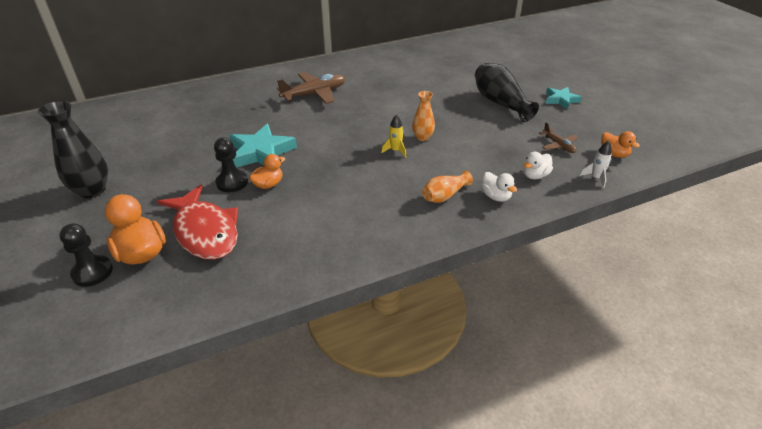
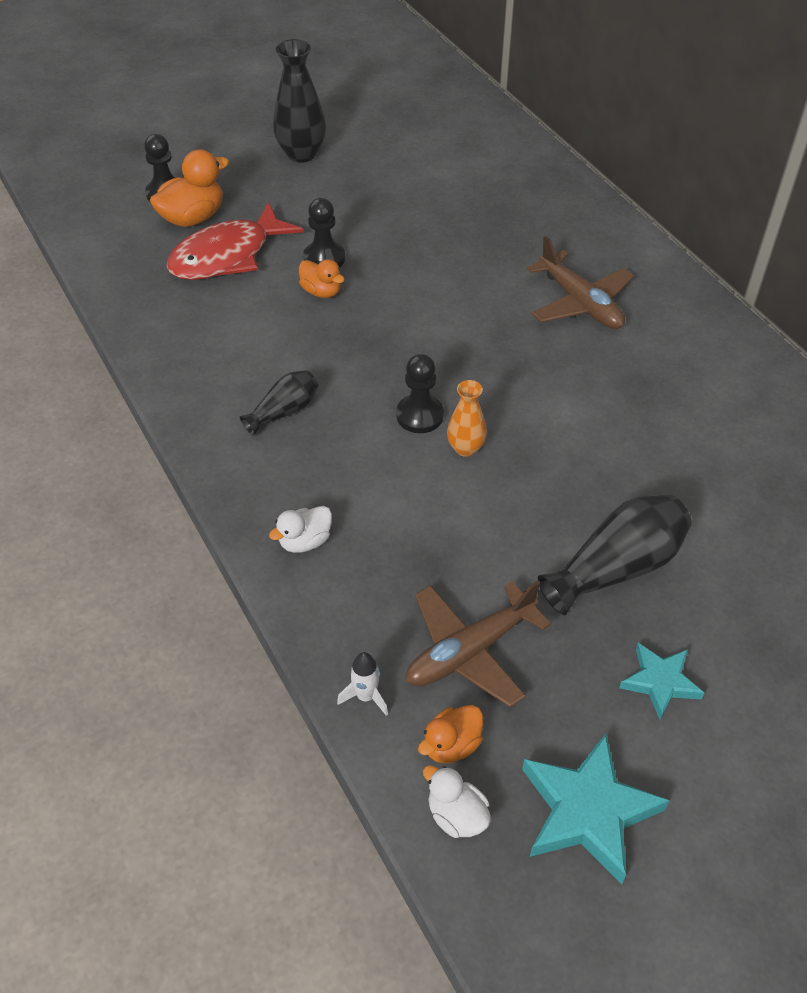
camera: 85 degrees right, 10 degrees up
(261, 152) = (397, 272): turquoise star -> turquoise star (587, 811)
(385, 203) = (284, 411): none -> black vase
(395, 151) = (419, 415): yellow rocket -> black pawn
(444, 195) = (305, 477): orange vase -> none
(535, 175) = (366, 601): white duck -> white duck (456, 815)
(558, 145) = (470, 651): brown plane -> brown plane, size x1.82

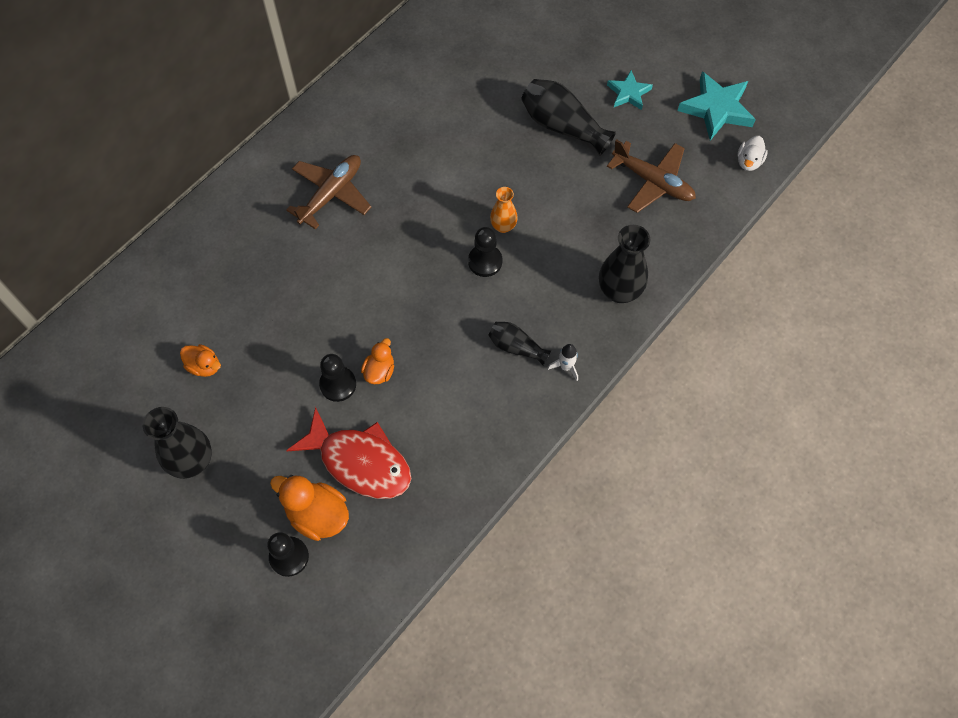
camera: 110 degrees left, 15 degrees up
(305, 541) = (619, 291): white duck -> black vase
(366, 696) = (706, 222): white rocket -> white rocket (566, 367)
(451, 745) = (713, 174): orange duck -> orange duck (204, 366)

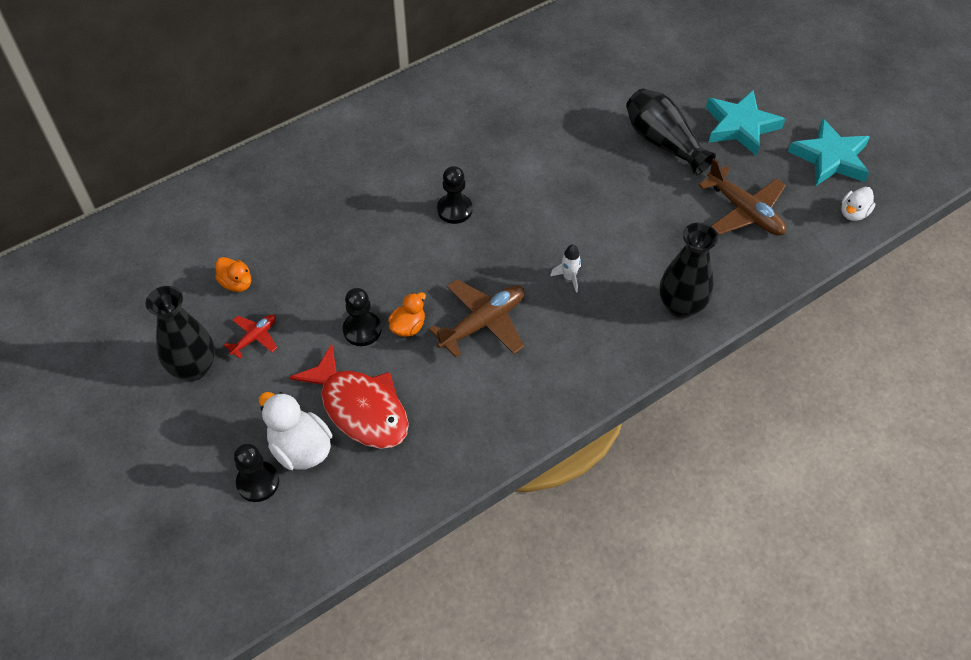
camera: 15 degrees right, 10 degrees down
(239, 417) = (254, 337): none -> red plane
(317, 515) = (300, 449): orange duck -> white duck
(331, 194) = (412, 157): brown plane -> brown plane (483, 323)
(485, 261) = (547, 249): black pawn -> black pawn (454, 210)
(503, 226) = (576, 220): orange vase -> none
(516, 347) = (556, 335): black vase -> none
(566, 367) = (603, 366): white rocket -> white rocket (569, 278)
(628, 93) = (740, 126): turquoise star -> turquoise star, size x1.67

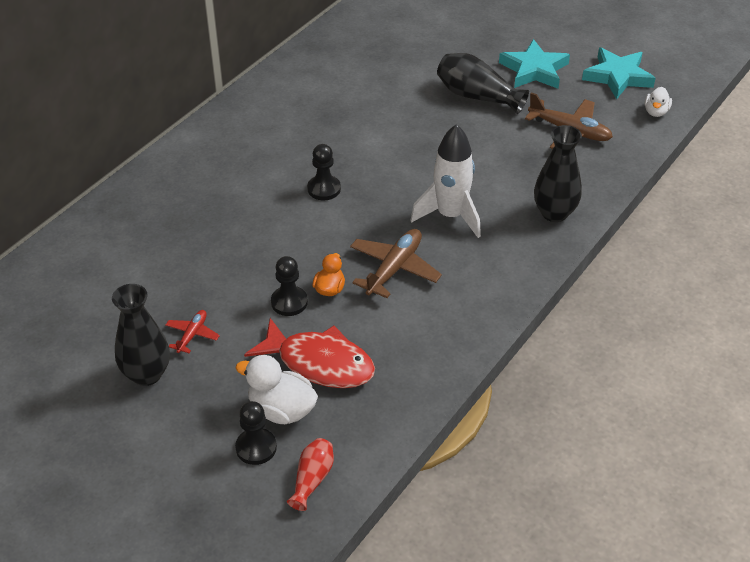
camera: 20 degrees left, 10 degrees down
(237, 283) = (152, 296): orange duck -> none
(295, 536) = (312, 479): none -> red vase
(569, 278) = (450, 216): white rocket -> white rocket, size x2.34

